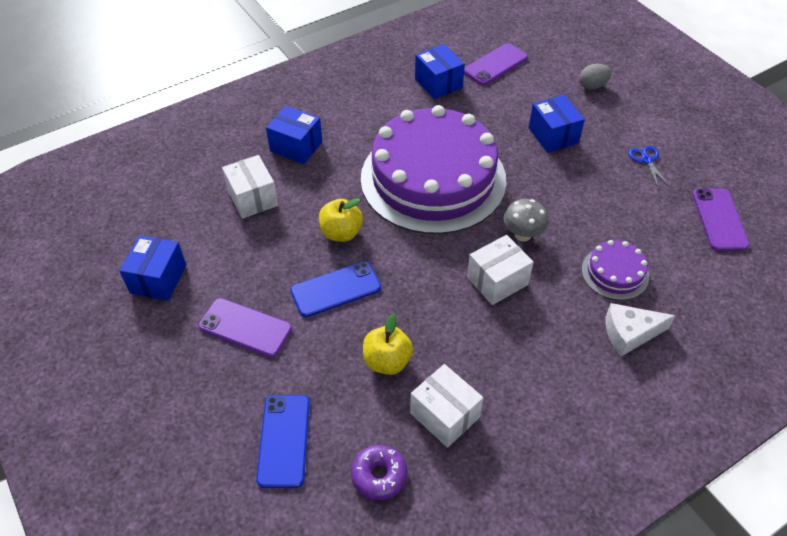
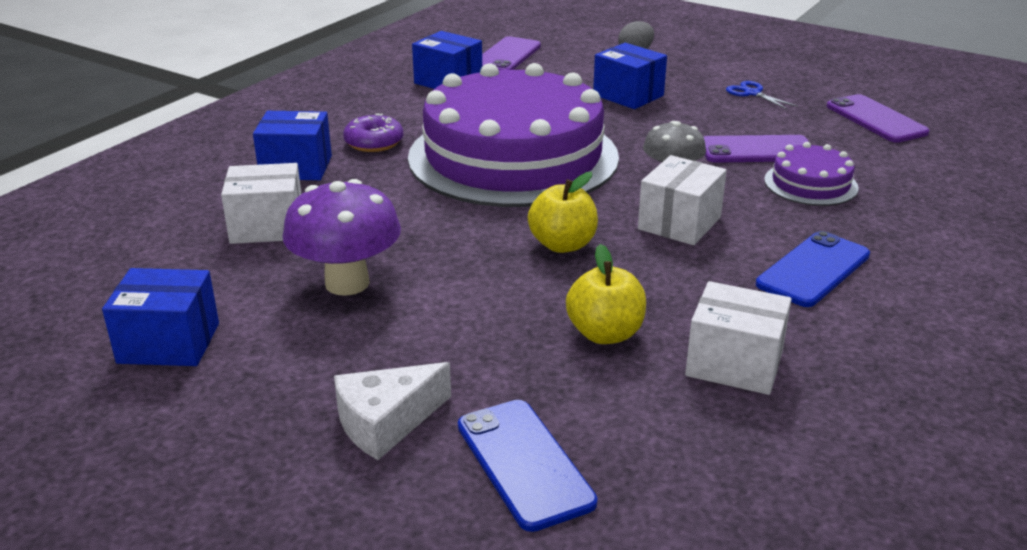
camera: 25 degrees left, 20 degrees down
(158, 279) = (169, 343): blue box -> blue box turned 75 degrees counterclockwise
(245, 328) = (359, 357): purple phone -> purple phone (757, 150)
(253, 198) = (267, 226): white box -> white box turned 45 degrees counterclockwise
(270, 264) = (347, 283): none -> purple mushroom
(336, 289) = (467, 283): blue phone -> blue phone (813, 270)
(341, 233) = (429, 229): yellow apple -> yellow apple (562, 245)
(379, 476) = (704, 456): purple donut -> purple donut (374, 143)
(629, 334) = (880, 228): white cheese -> white cheese (386, 422)

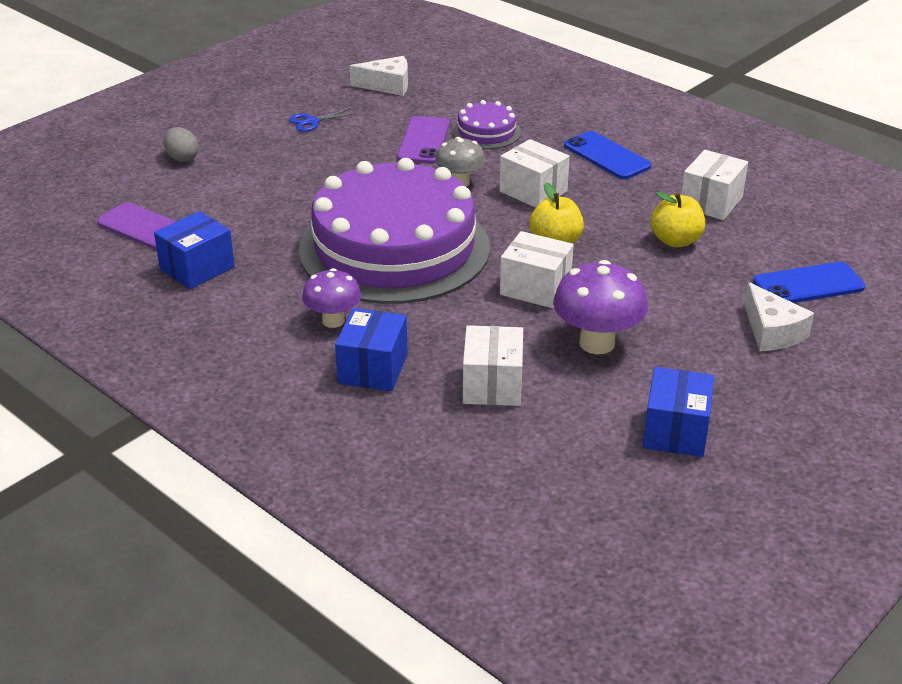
camera: 80 degrees left, 5 degrees up
(374, 143) = (333, 321): purple donut -> purple mushroom
(456, 238) = (535, 288): none -> white box
(628, 95) = (286, 177): blue box -> none
(876, 119) = (387, 85): purple phone -> white cheese

